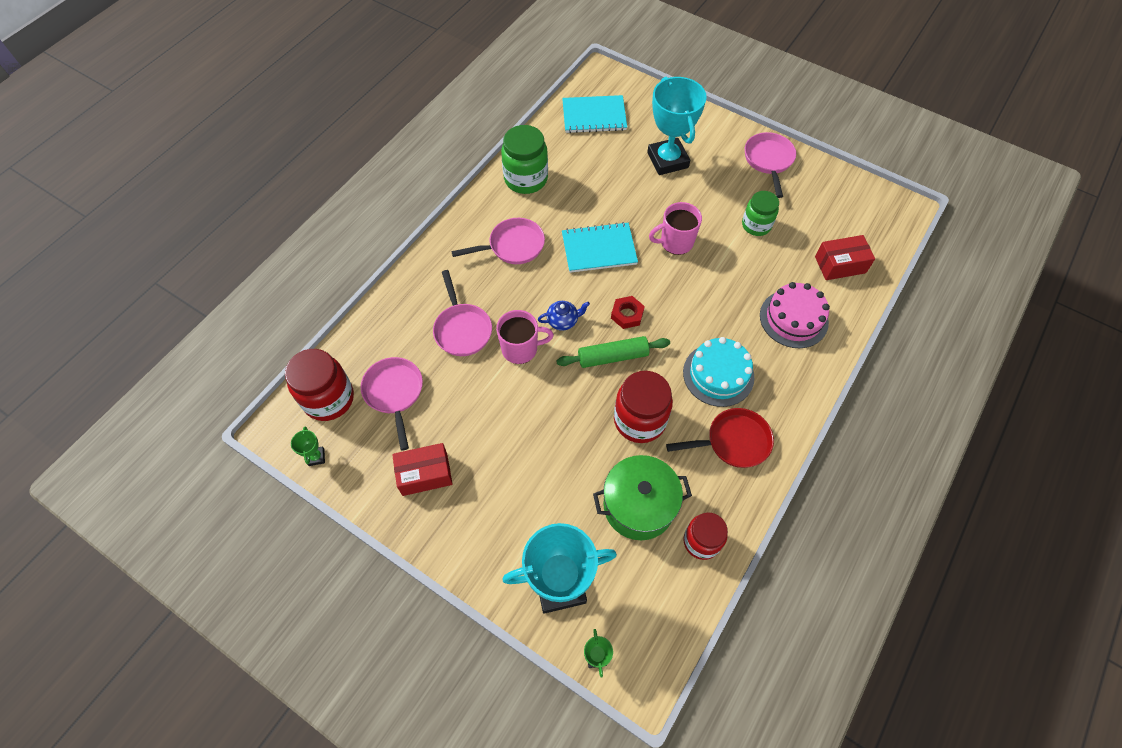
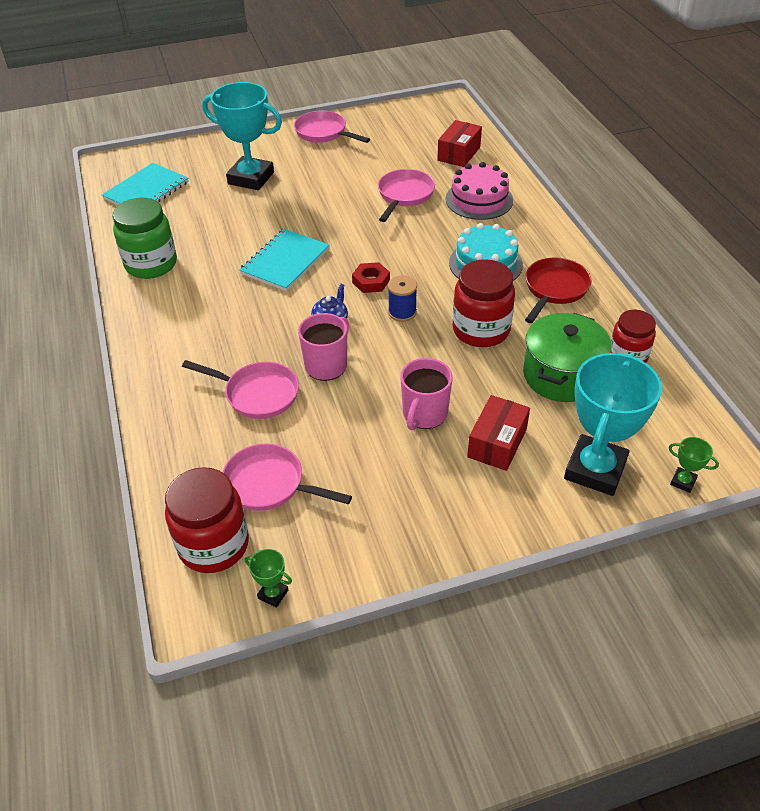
camera: 50 degrees left, 15 degrees down
(425, 474) = (387, 508): red box -> red box (497, 443)
(513, 246) = (211, 311): pink pan -> pink pan (404, 195)
(613, 357) = (402, 312): green rolling pin -> blue spool
(675, 242) = (335, 217): pink mug -> pink mug (424, 414)
(756, 225) = (374, 170): green jar -> none

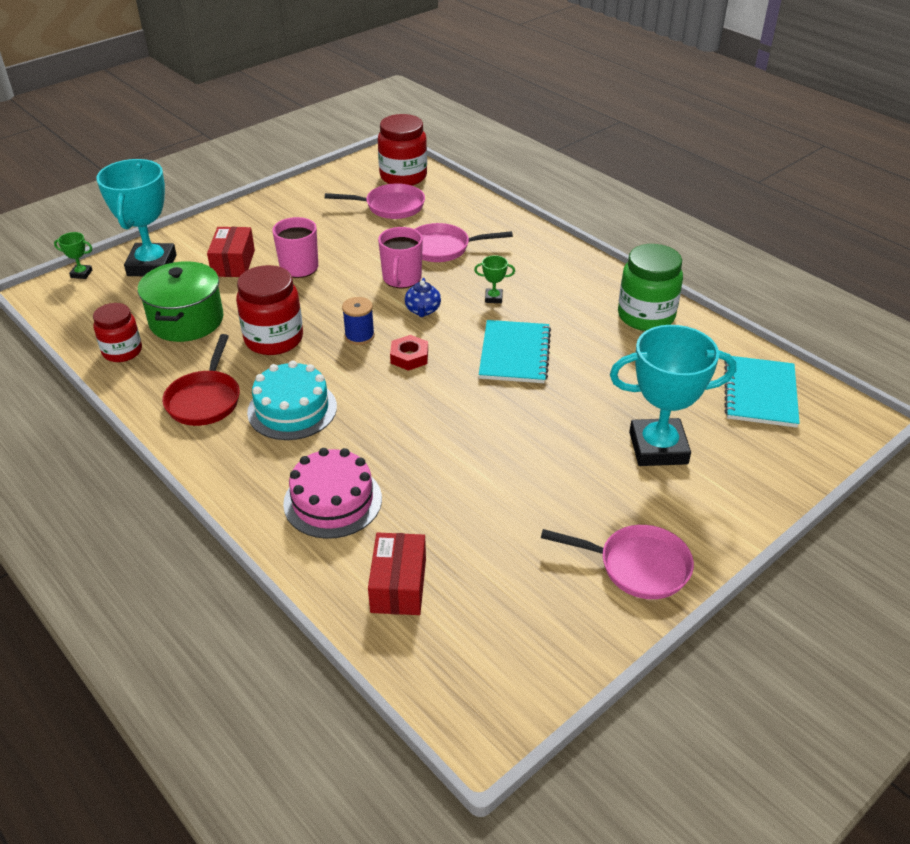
camera: 155 degrees right, 5 degrees down
(273, 594) = (351, 168): green trophy -> green trophy (493, 298)
(404, 195) = (438, 479): pink pan -> none

